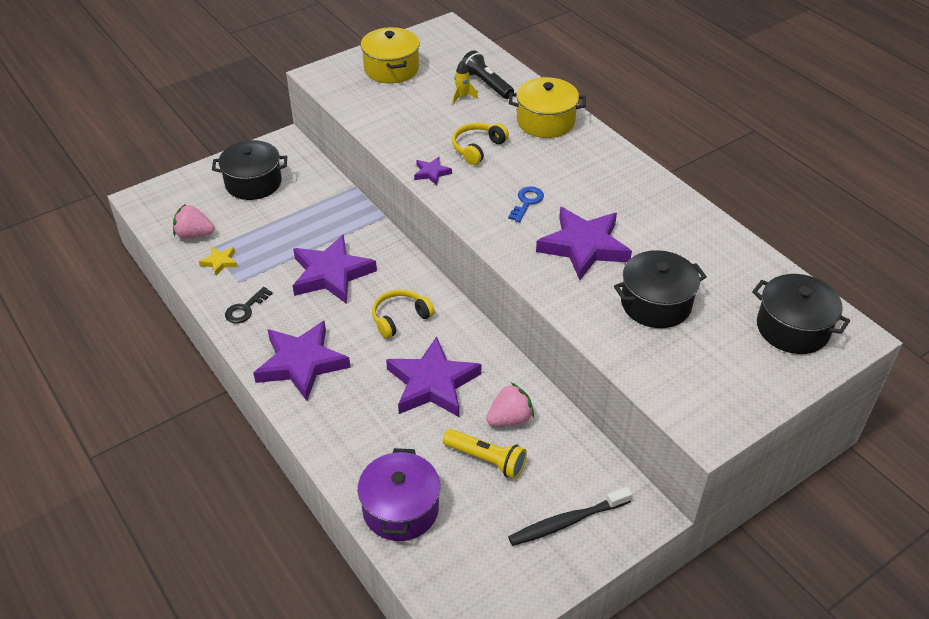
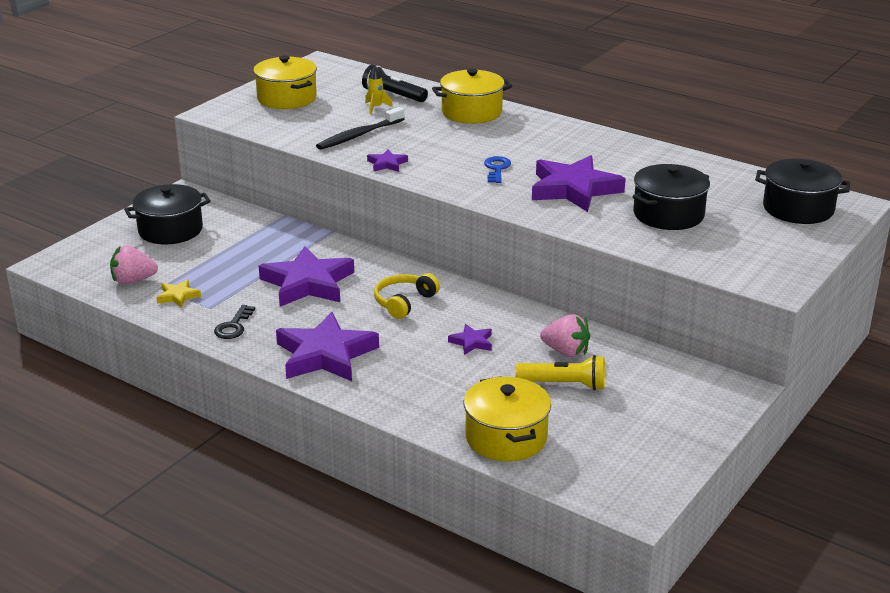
camera: 20 degrees left, 15 degrees down
(400, 509) = (506, 437): purple pot -> yellow pot
(432, 383) = (472, 342): purple star -> purple star, size x0.45
(477, 148) = (419, 140): yellow headphones -> none
(510, 419) = (566, 352): pink strawberry -> pink strawberry turned 75 degrees clockwise
(567, 522) = (671, 411): black toothbrush -> black toothbrush (359, 135)

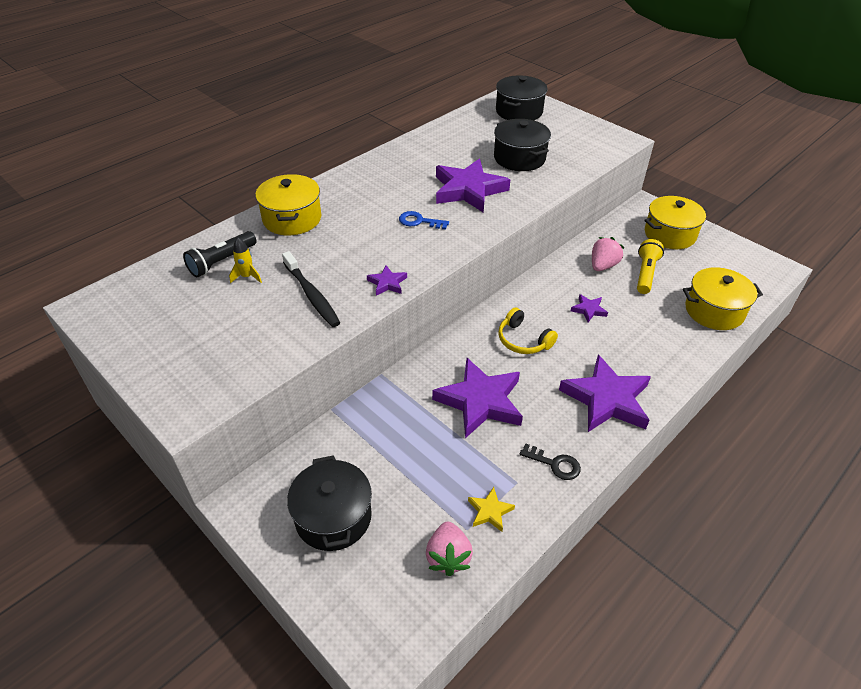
camera: 80 degrees left, 15 degrees up
(287, 98) = (180, 342): yellow pot -> yellow pot (670, 234)

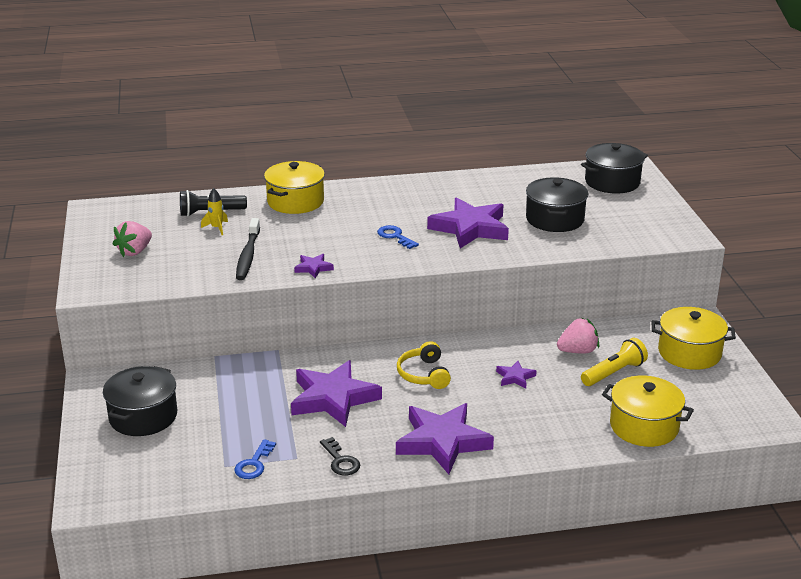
camera: 35 degrees right, 15 degrees down
(448, 557) = (192, 473): pink strawberry -> pink strawberry (135, 251)
(490, 511) = (254, 464): yellow star -> blue key

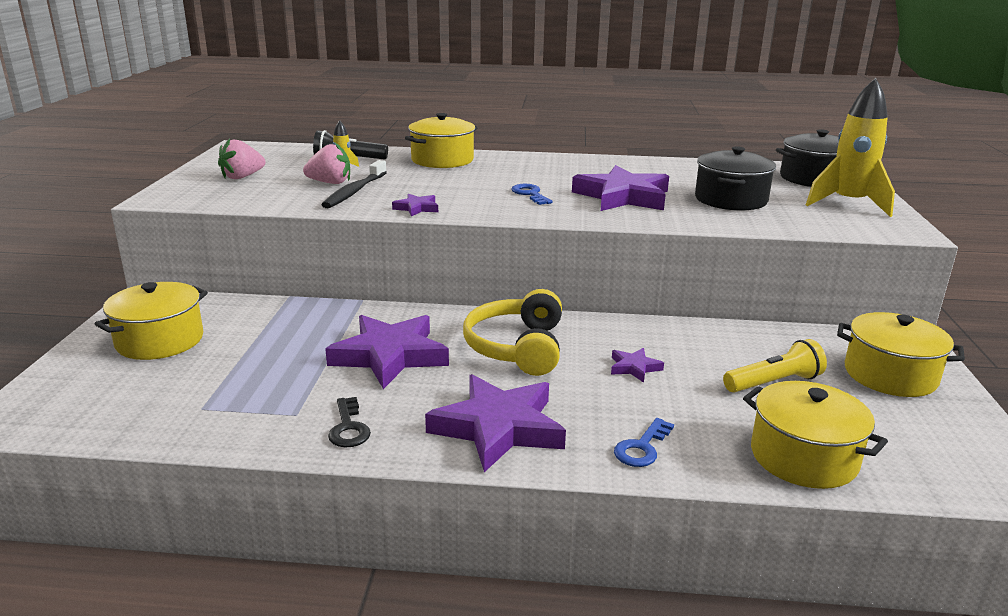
camera: 15 degrees right, 5 degrees down
(143, 416) = (160, 341): black pot -> yellow pot
(254, 464) = (238, 412): blue key -> blue key (642, 448)
(423, 374) = (517, 347): yellow headphones -> yellow headphones, size x1.53
(577, 351) = (730, 351): pink strawberry -> pink strawberry (330, 183)
(643, 211) = (848, 204): none -> yellow rocket

